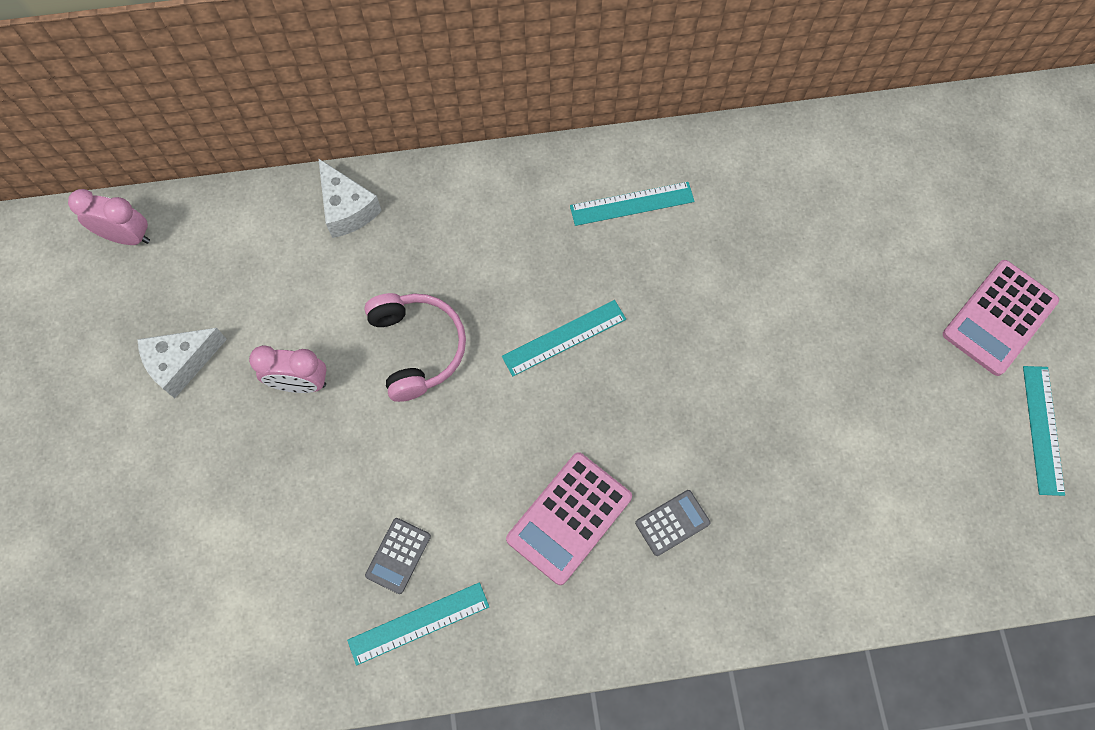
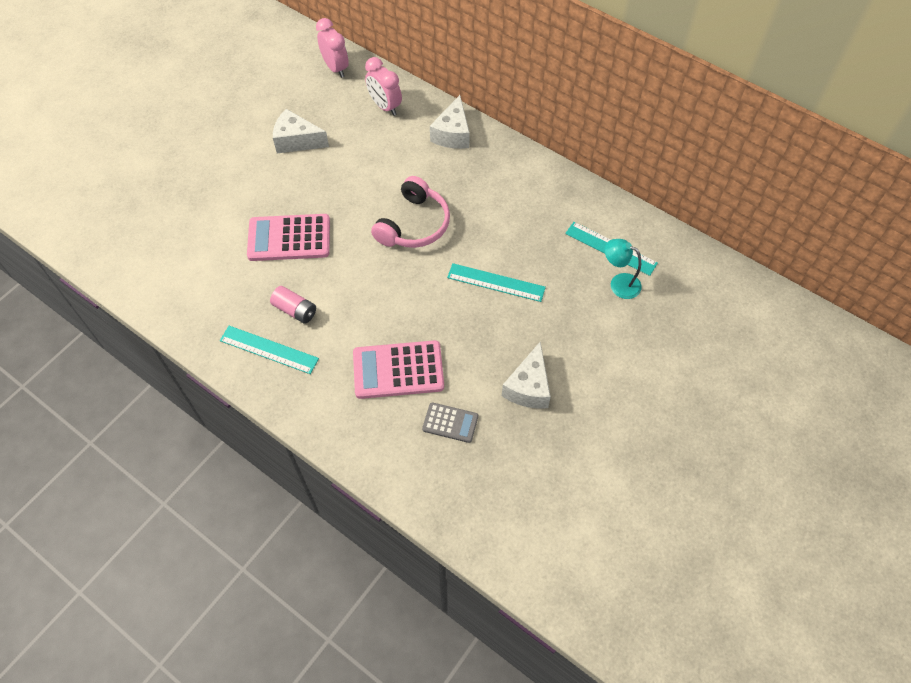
camera: 45 degrees right, 10 degrees down
(300, 383) = (339, 194): pink clock -> pink clock (385, 106)
(398, 555) = (295, 310): grey calculator -> pink battery
(675, 235) = (619, 283): none -> turquoise lamp
(703, 418) = (528, 387): none -> white cheese
(999, 318) = (783, 496): pink calculator -> pink calculator (289, 238)
(1043, 429) = (742, 584): turquoise ruler -> none

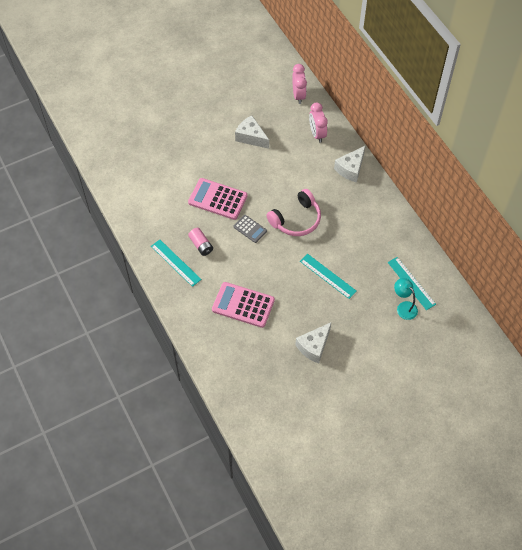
camera: 25 degrees right, 0 degrees up
(450, 423) = (257, 348): grey calculator -> grey calculator (250, 229)

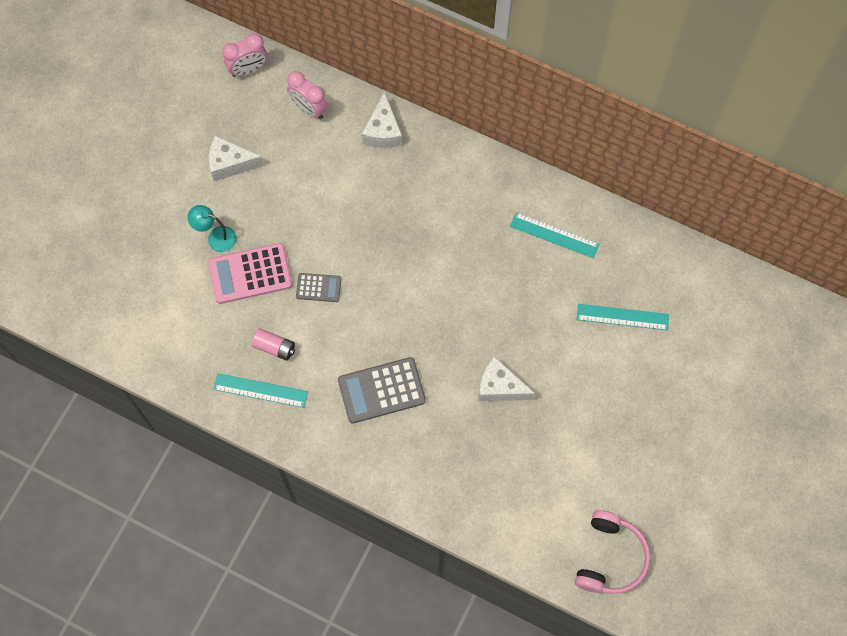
camera: 35 degrees left, 10 degrees up
(243, 305) = (381, 390): pink calculator -> grey calculator
(296, 219) = (365, 240): pink headphones -> pink headphones (610, 558)
(298, 95) = (248, 69): pink clock -> pink clock turned 105 degrees clockwise
(314, 346) = (500, 387): white cheese -> white cheese turned 105 degrees clockwise
(328, 276) = (453, 288): turquoise ruler -> turquoise ruler (622, 317)
(404, 307) = (566, 271): turquoise lamp -> turquoise lamp (216, 237)

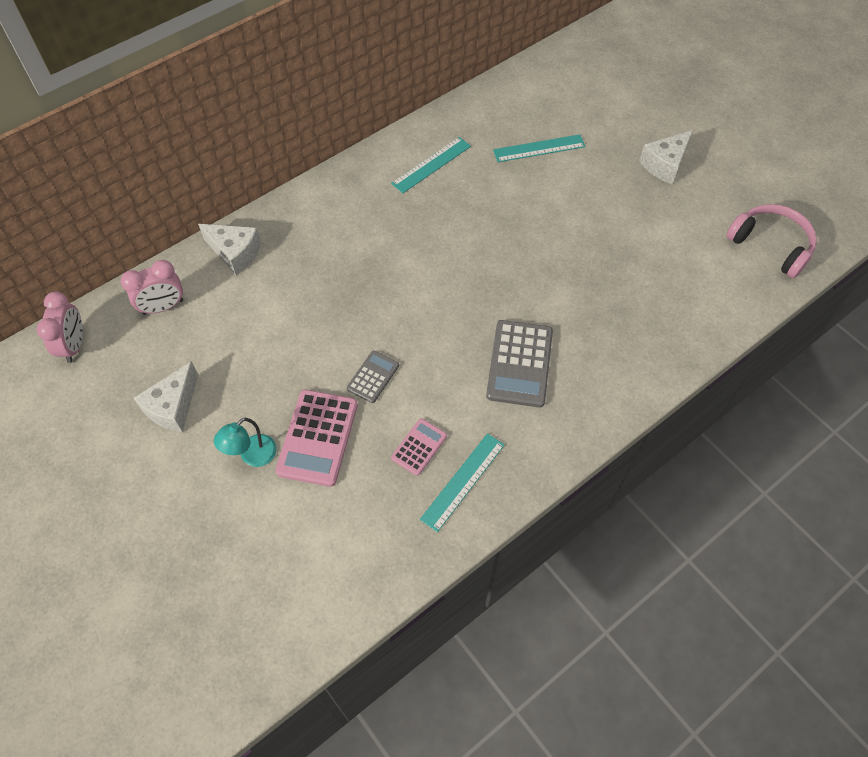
camera: 65 degrees left, 10 degrees down
(274, 347) = (419, 447): pink battery -> pink calculator
(500, 387) = (563, 263): white cheese -> white cheese (665, 164)
(622, 317) = (539, 148): turquoise ruler -> turquoise ruler turned 45 degrees clockwise

